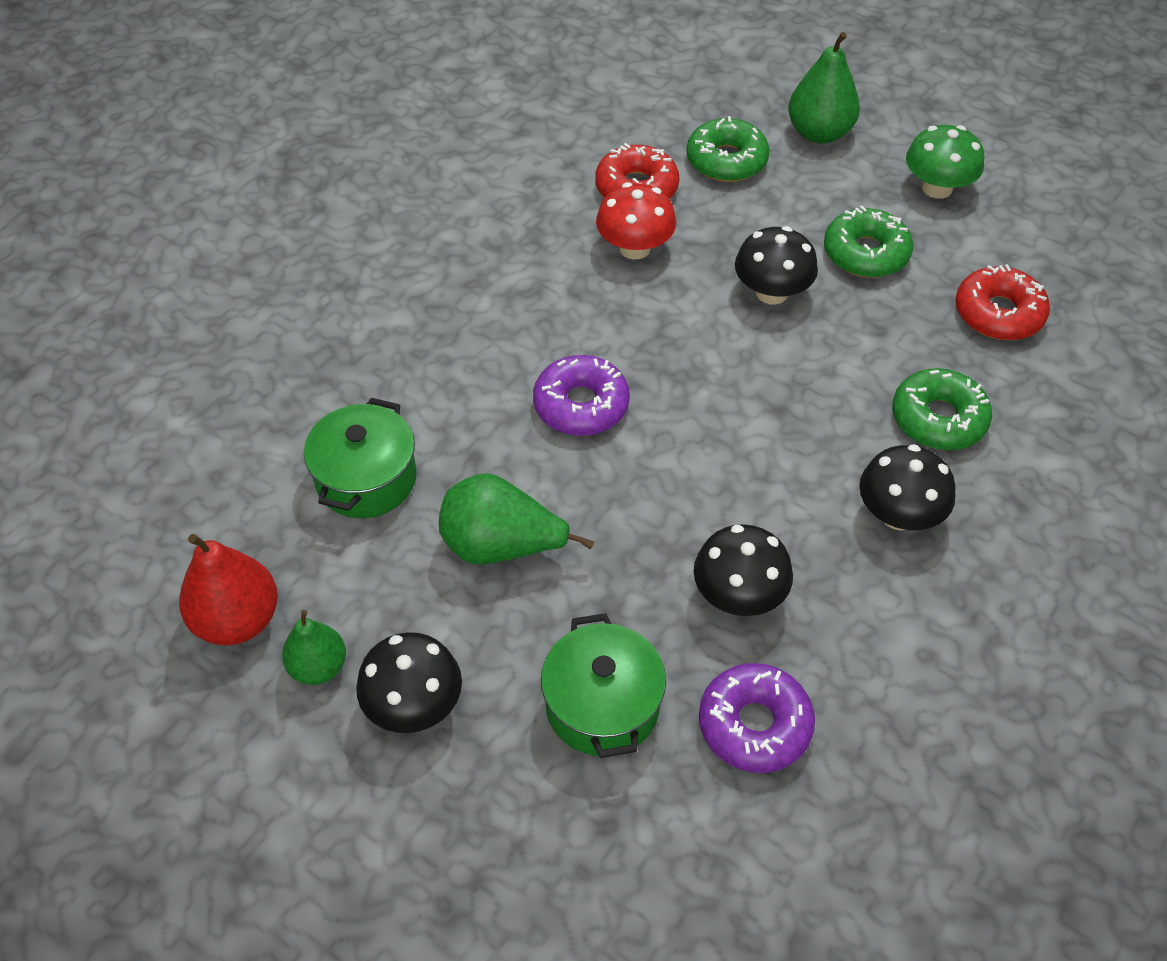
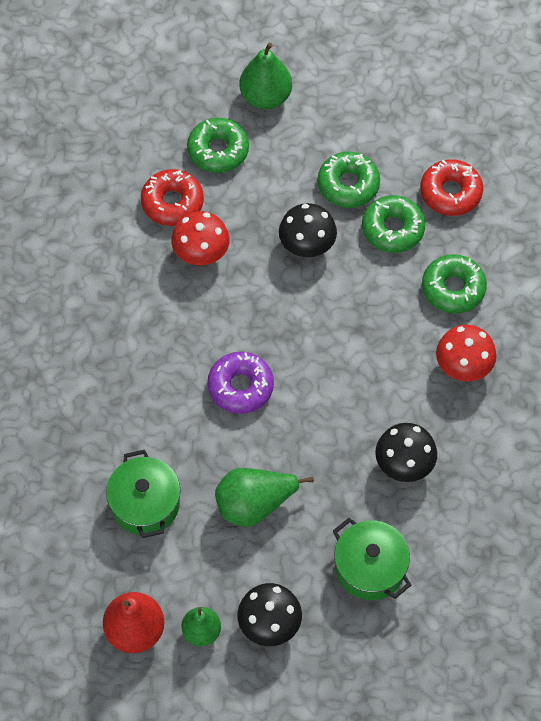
camera: 30 degrees left, 10 degrees up
(754, 725) = (455, 535): purple donut -> none
(895, 321) = (392, 229): none -> green donut
(898, 515) = (463, 366): black mushroom -> red mushroom
(937, 188) = (365, 109): green mushroom -> none

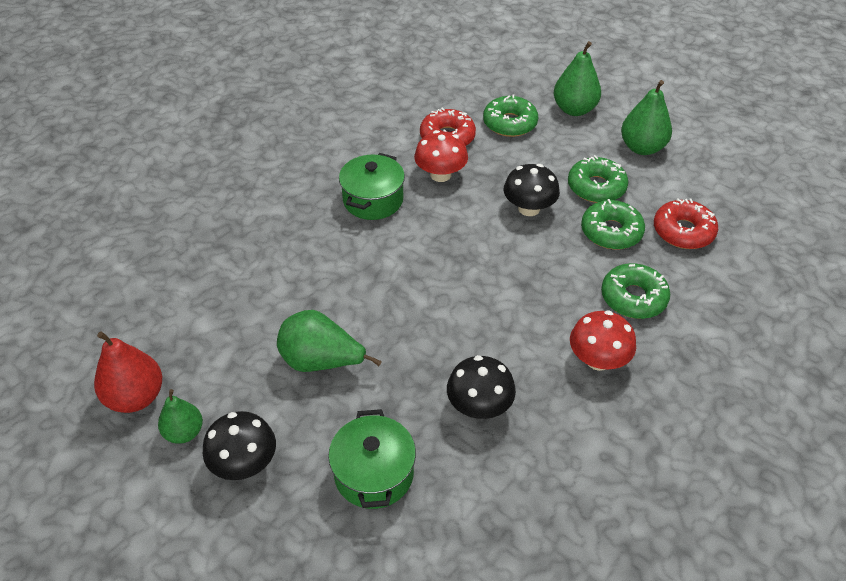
camera: 35 degrees right, 15 degrees down
(145, 504) = (238, 311): green pot -> green pot (373, 200)
(240, 387) = (389, 273): purple donut -> none
(358, 112) = (642, 148): none -> green pear

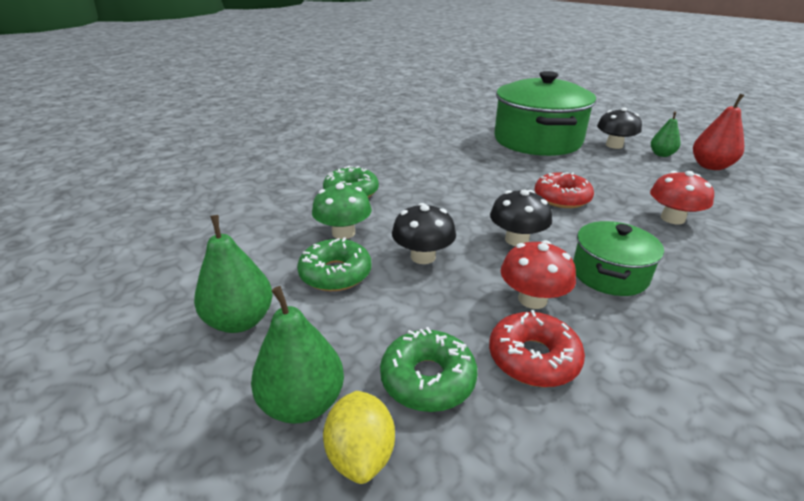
camera: 175 degrees left, 15 degrees down
(321, 362) = (593, 174): green pear -> none
(374, 474) = (537, 140): green pot -> green pot, size x1.96
(479, 406) = (478, 156): black mushroom -> black mushroom (517, 240)
(536, 93) = (361, 454): none -> yellow lemon
(598, 360) = (395, 168): red mushroom -> red mushroom (672, 218)
(611, 232) = (343, 233): green donut -> green mushroom
(683, 231) = (271, 230): red donut -> red donut (562, 198)

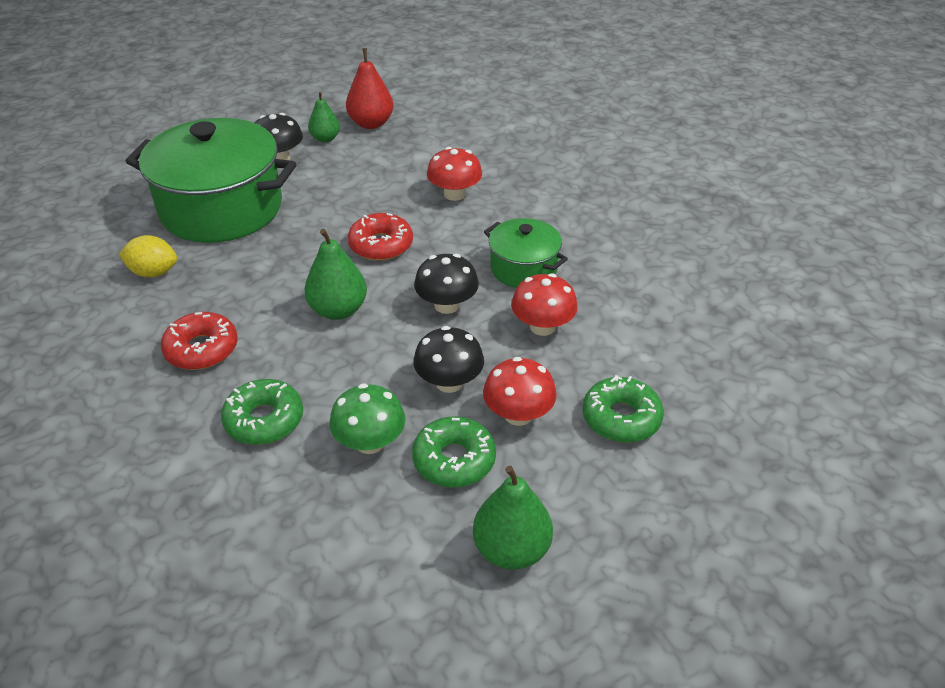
camera: 75 degrees left, 10 degrees up
(303, 403) = (632, 503): green pear -> green pear (338, 310)
(361, 454) = (685, 471): yellow lemon -> yellow lemon (153, 272)
(401, 301) = (518, 414): none -> red mushroom
(533, 358) = (612, 350): red donut -> red donut (202, 349)

